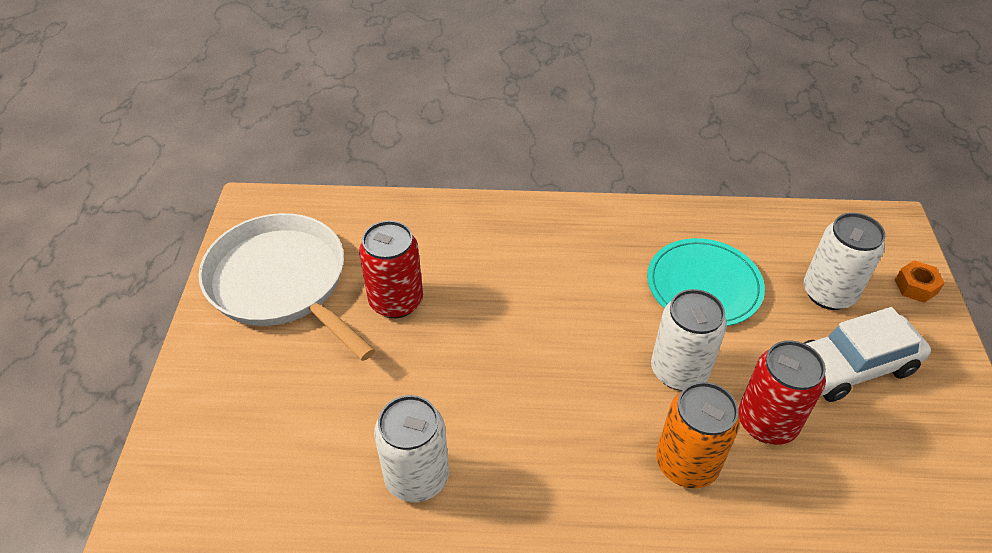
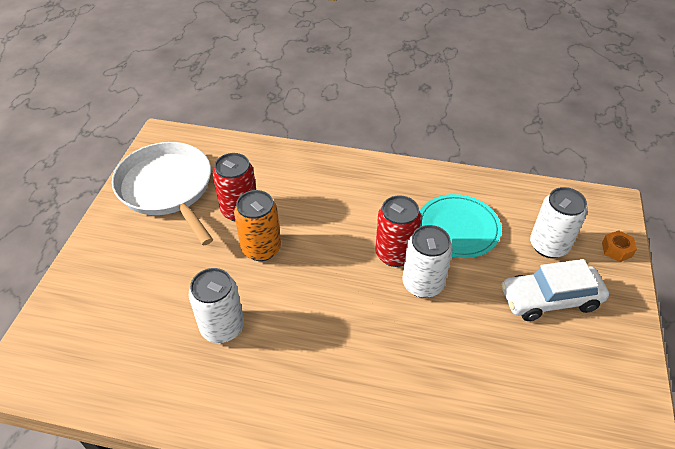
camera: 10 degrees right, 0 degrees up
(686, 464) = (410, 347): orange can -> orange can (261, 248)
(767, 422) = (476, 328): red can -> red can (395, 254)

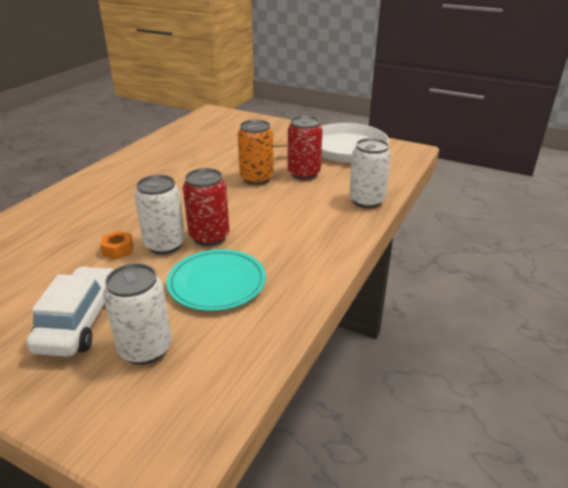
camera: 105 degrees right, 15 degrees down
(222, 327) = (195, 160): white can -> white can (366, 201)
(616, 250) = (89, 419): orange nut -> orange nut (118, 250)

